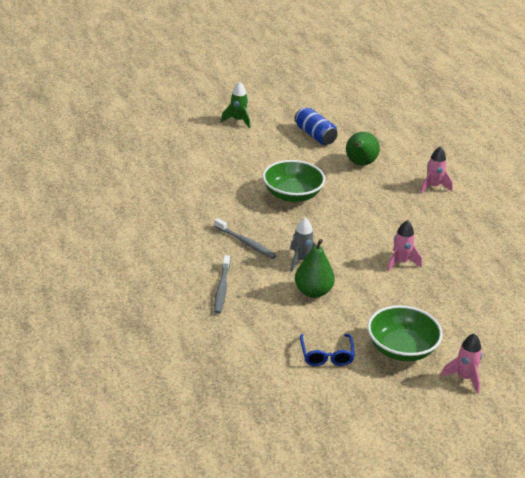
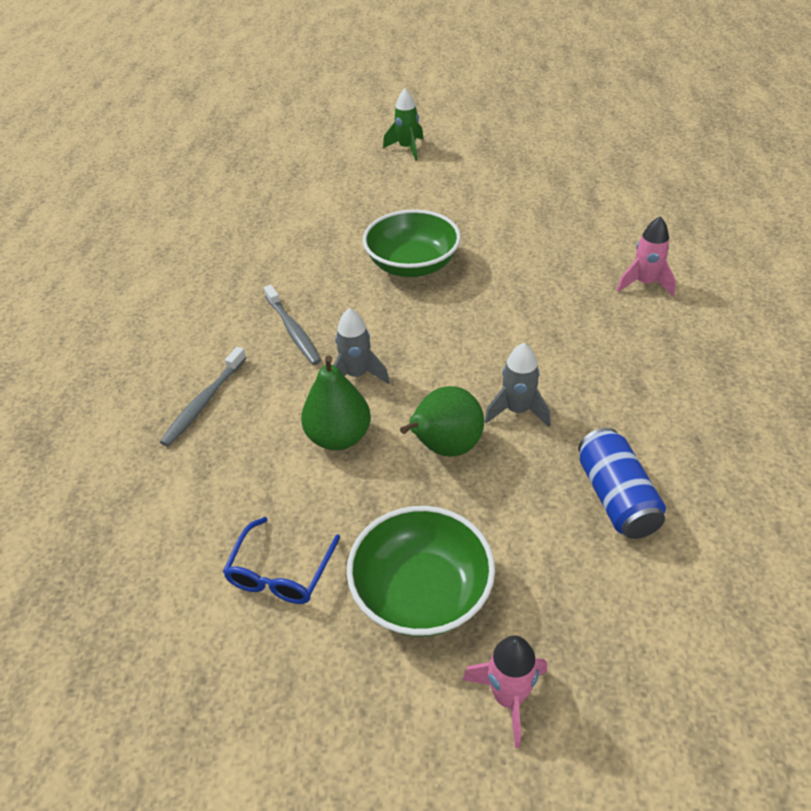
camera: 25 degrees right, 10 degrees up
(315, 135) = (502, 180): blue can -> blue can (616, 497)
(360, 164) = (544, 230): green pear -> green pear (445, 448)
(400, 262) = (517, 411): pink rocket -> grey rocket

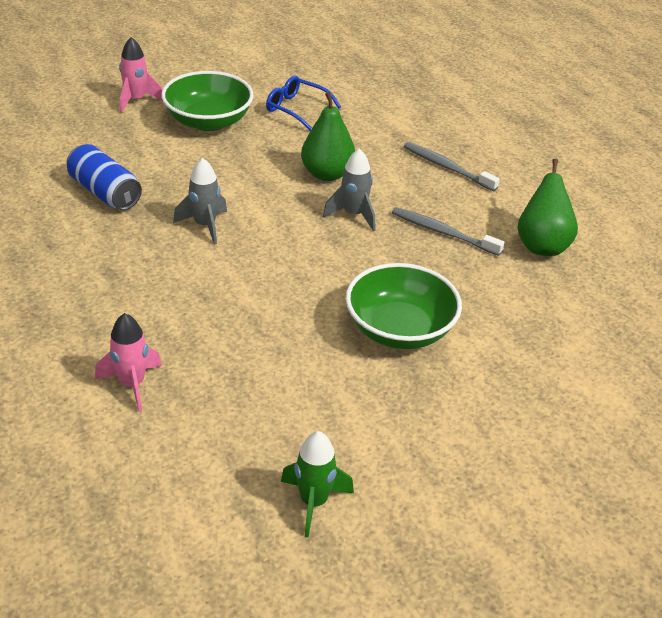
camera: 145 degrees right, 5 degrees down
(204, 402) = (447, 167): grey toothbrush -> grey toothbrush turned 45 degrees counterclockwise
(281, 572) = (297, 109): blue glasses -> blue glasses turned 45 degrees counterclockwise
(407, 149) = (588, 530): green rocket -> green rocket (313, 502)
(445, 448) = (245, 188): green pear -> green pear (542, 245)

